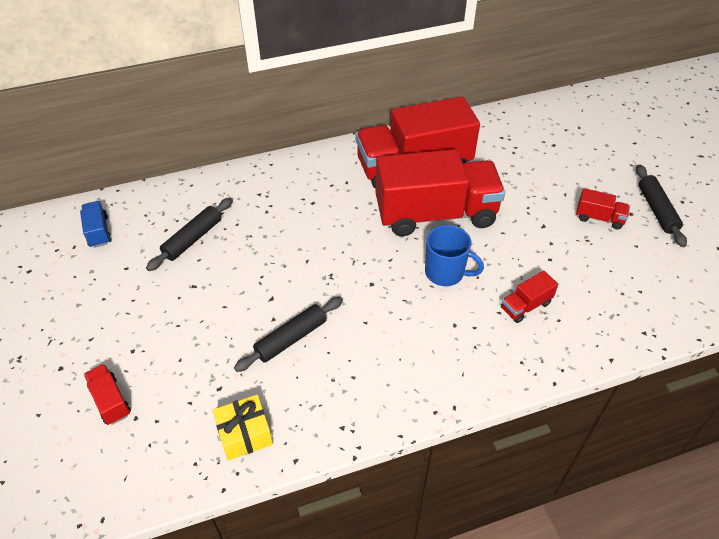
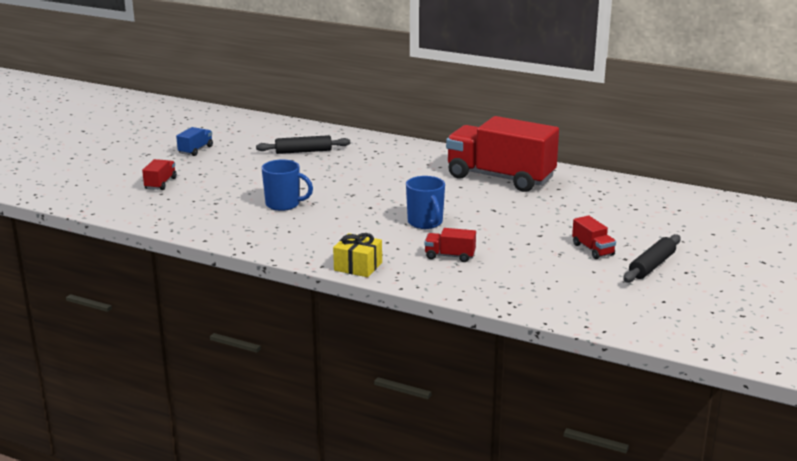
camera: 45 degrees right, 25 degrees down
(98, 231) = (260, 130): blue truck -> blue truck (195, 150)
(245, 434) = (198, 221): yellow gift -> yellow gift (358, 266)
(291, 338) = (284, 204): black rolling pin -> blue mug
(435, 214) = (471, 200): red truck -> none

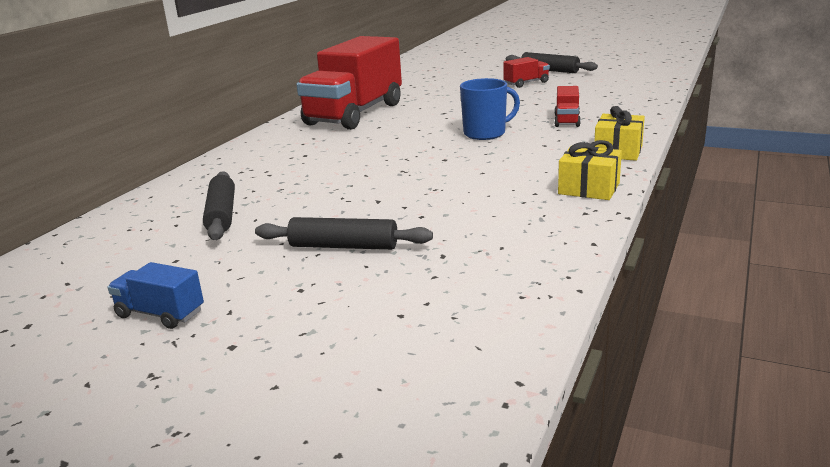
camera: 90 degrees left, 0 degrees up
(160, 183) = (347, 324): red truck -> none
(241, 181) = (343, 246): none -> black rolling pin
(284, 204) = (443, 205): blue mug -> none
(287, 248) = (589, 188): none -> yellow gift

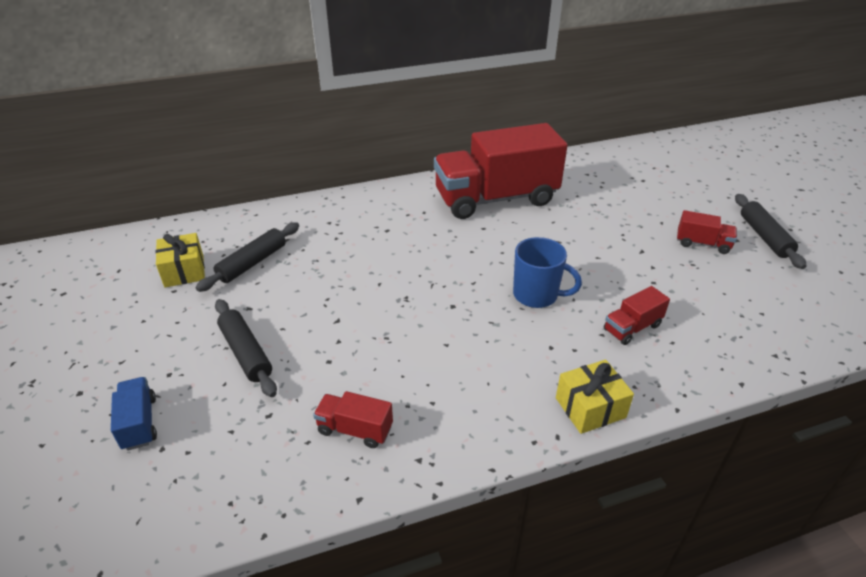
camera: 45 degrees right, 15 degrees up
(160, 314) = (102, 334): blue truck -> blue truck (139, 423)
(518, 226) = (355, 429): none -> red truck
(589, 188) = (475, 434): yellow gift -> yellow gift (184, 271)

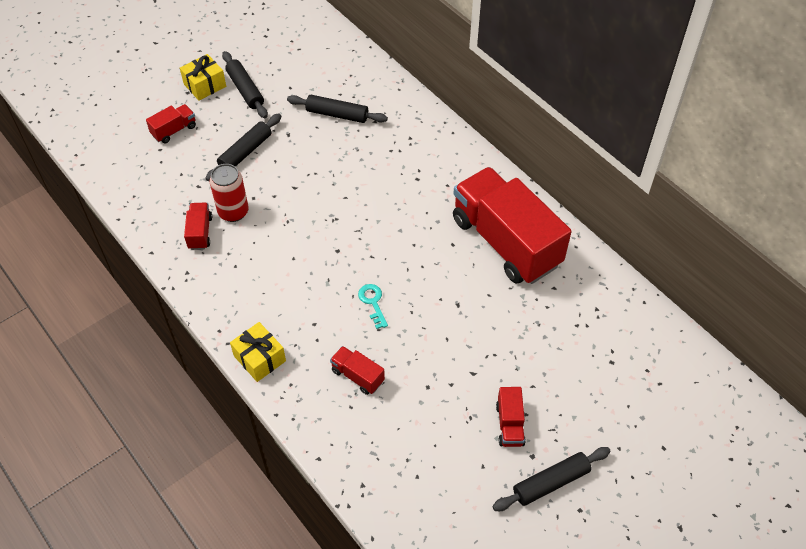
camera: 70 degrees right, 15 degrees up
(137, 331) = (245, 90): none -> black rolling pin
(139, 423) = (174, 130): blue truck -> red truck
(184, 271) = (312, 82): yellow gift -> yellow gift (205, 85)
(340, 386) = (233, 212): none -> red can
(537, 295) = (373, 303): blue mug -> turquoise key

